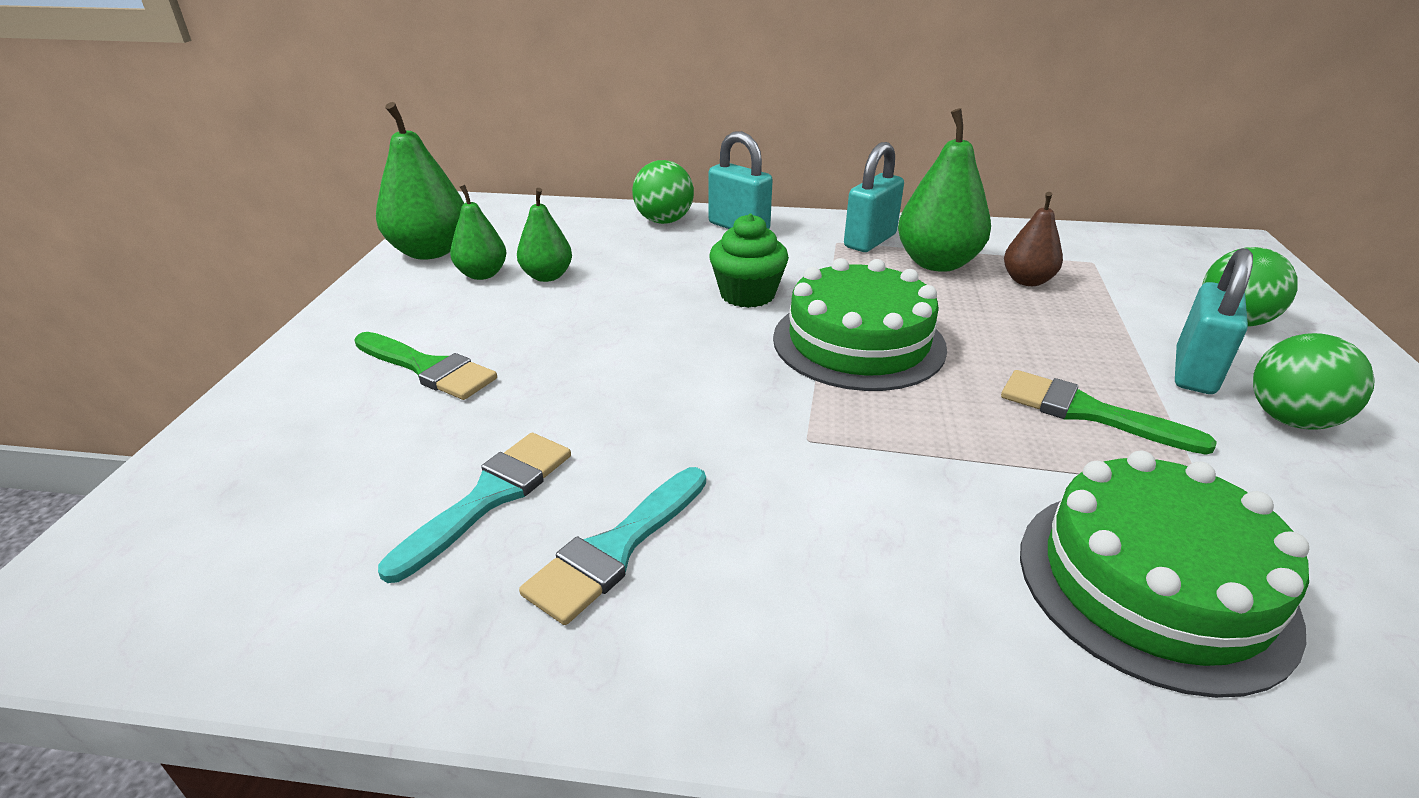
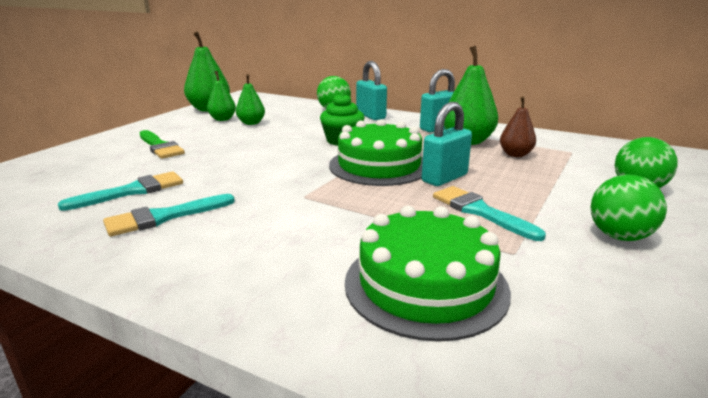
camera: 20 degrees right, 10 degrees down
(1087, 412) = (480, 211): green brush -> turquoise brush
(1194, 372) = (577, 206): turquoise padlock -> turquoise padlock (444, 178)

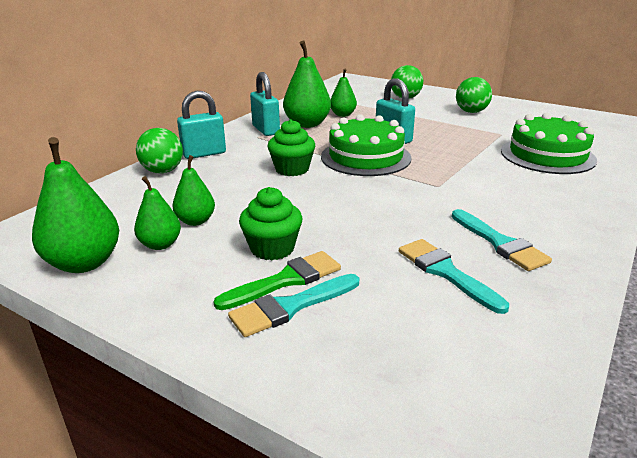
camera: 85 degrees left, 5 degrees up
(203, 142) = (272, 248): none -> green cupcake
(480, 211) = (449, 135): turquoise brush -> turquoise brush (290, 307)
(515, 154) = (342, 114): brown pear -> green pear

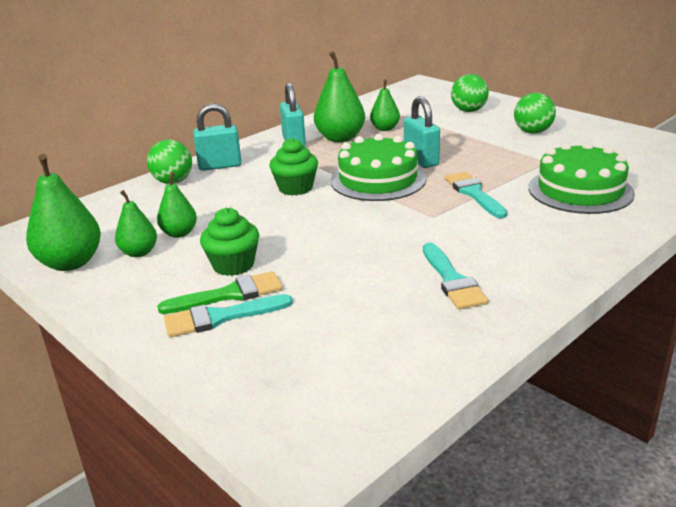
camera: 15 degrees right, 0 degrees up
(446, 272) = (378, 302): turquoise brush -> turquoise brush (474, 193)

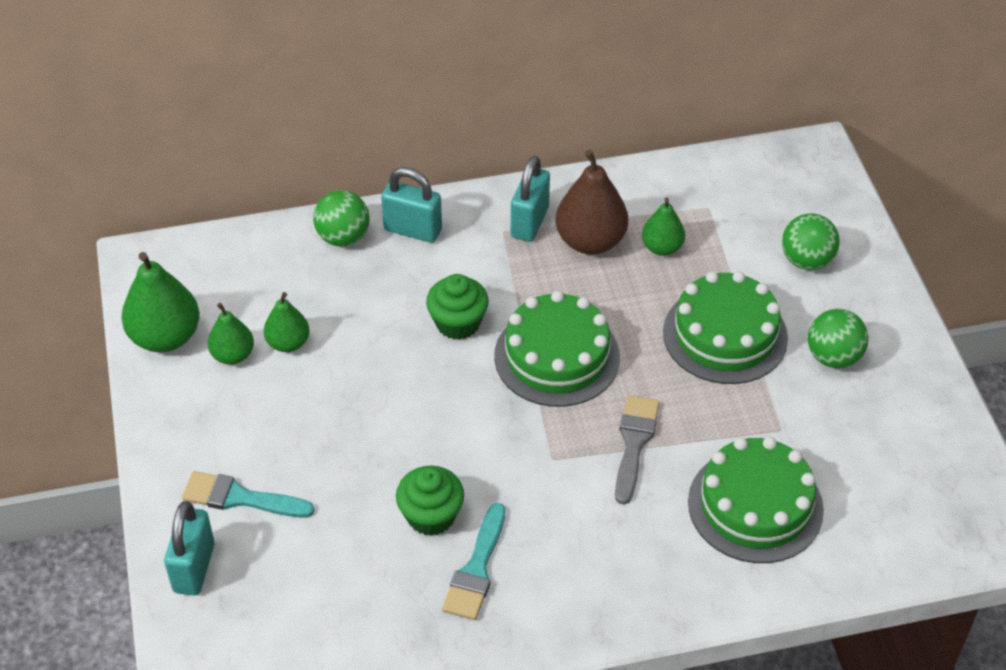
camera: 30 degrees right, 20 degrees up
(229, 294) = (268, 470): green brush -> none
(233, 265) = (302, 426): green cupcake -> green cupcake (431, 516)
(340, 138) = (590, 241): green pear -> brown pear
(421, 160) = (639, 343): turquoise padlock -> turquoise padlock (194, 568)
(464, 143) = (725, 335): none -> green cake
(474, 193) = (634, 443): turquoise brush -> grey brush

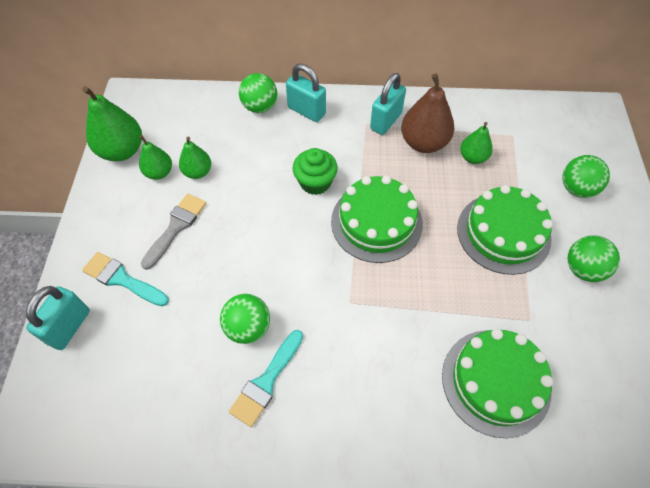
camera: 15 degrees right, 10 degrees up
(431, 516) = (248, 327): green cupcake -> green ball
(634, 443) = (414, 304): grey brush -> grey brush (176, 227)

